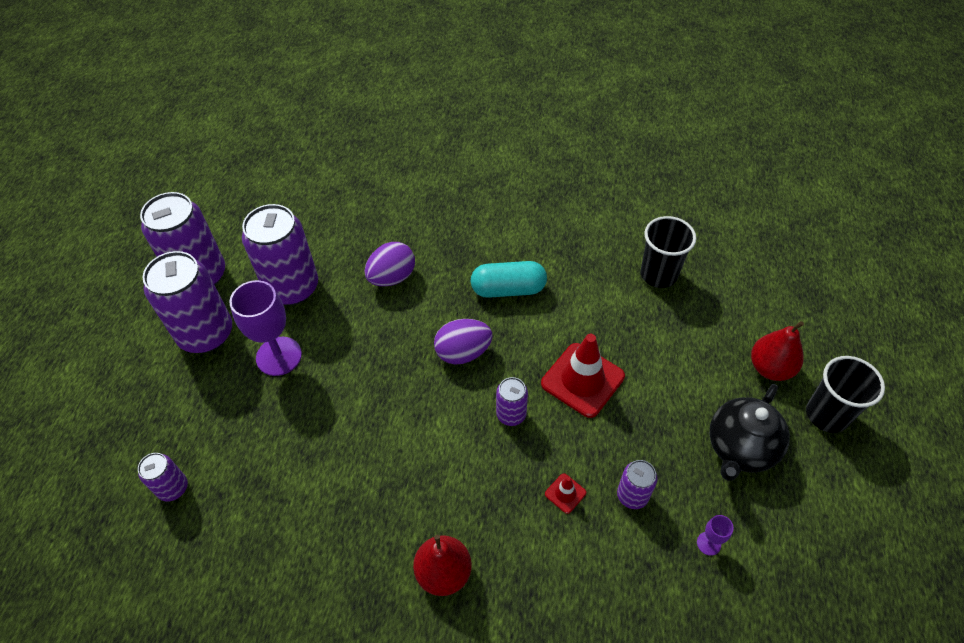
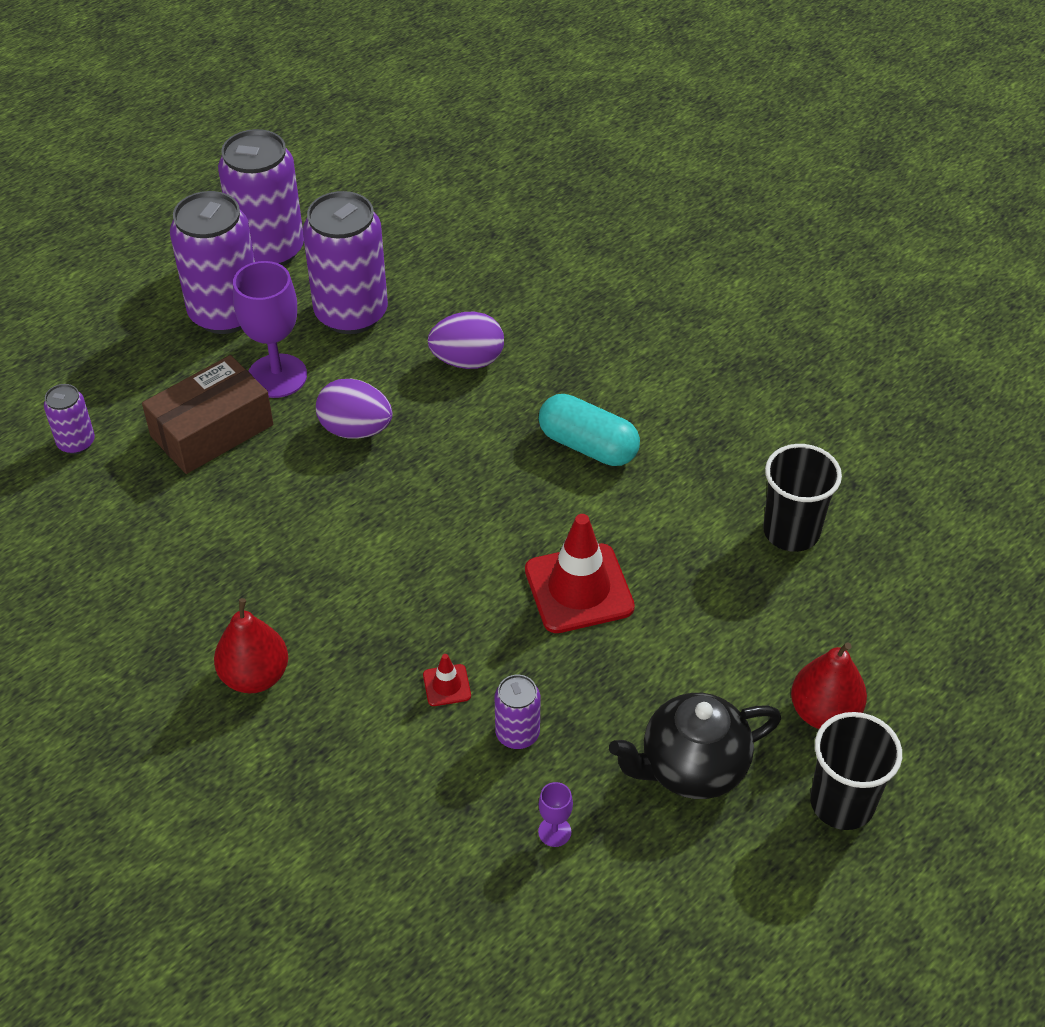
camera: 35 degrees right, 5 degrees down
(266, 419) = (212, 430): none -> brown box
(463, 352) = (472, 483): purple egg -> purple egg (355, 429)
(511, 414) = (464, 575): purple can -> none

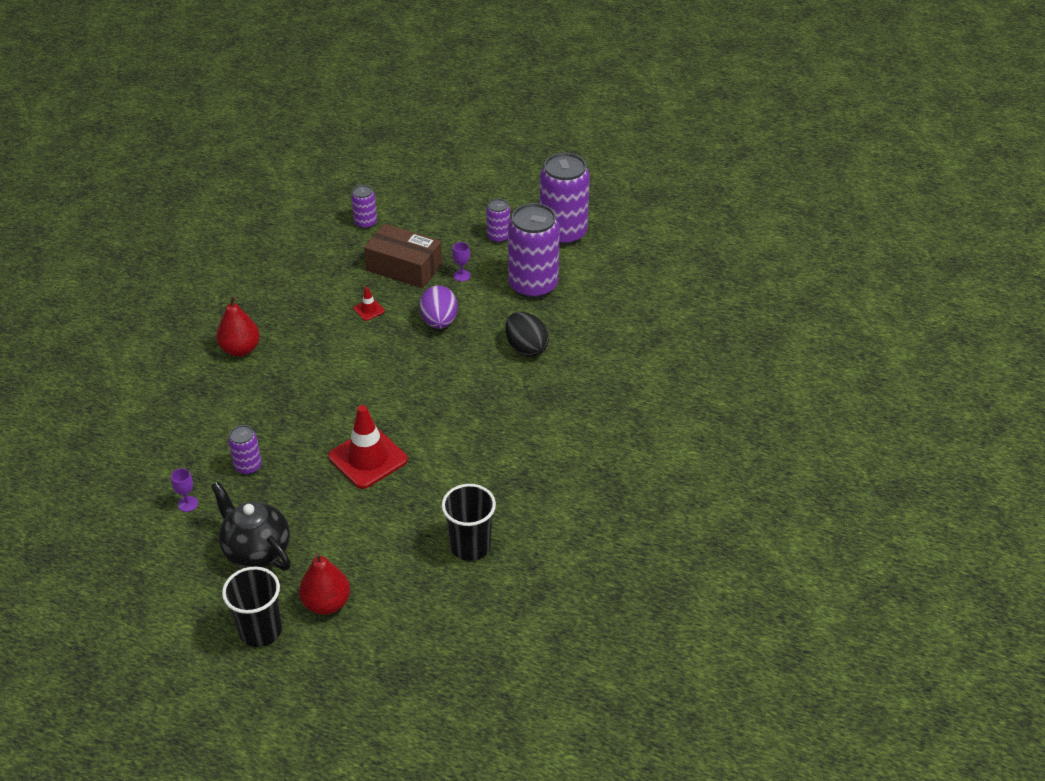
camera: 65 degrees right, 5 degrees down
(225, 313) = (498, 237): purple can -> purple can, size x0.49
(277, 376) = (462, 275): purple goblet -> purple goblet, size x0.45
(447, 685) = (269, 426): red traffic cone -> red traffic cone (369, 310)
(467, 361) = (526, 348): purple egg -> black egg
(588, 446) = (487, 425): turquoise capsule -> none

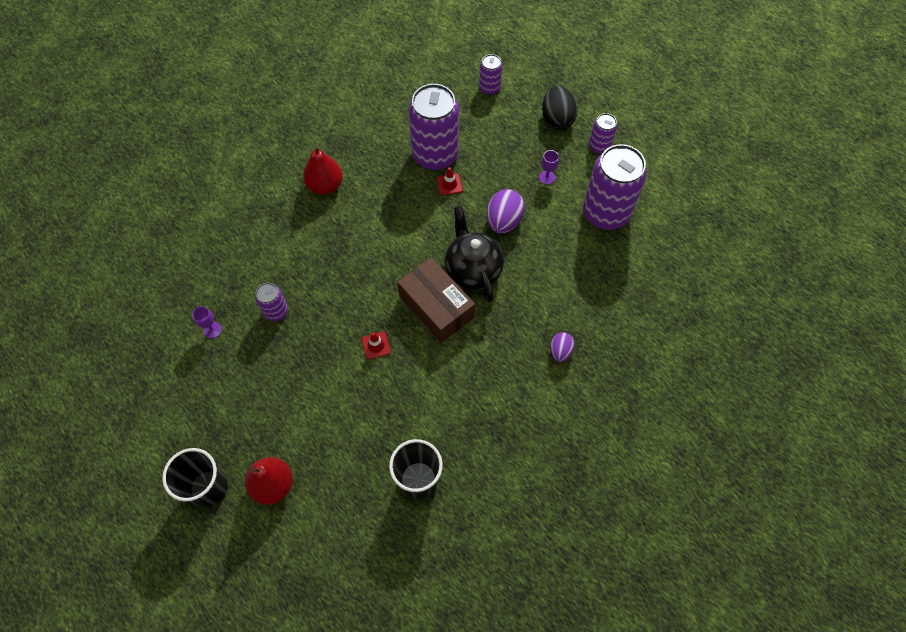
camera: 25 degrees right, 20 degrees up
(256, 551) = (243, 403): black teapot -> black teapot (473, 270)
(368, 458) = (376, 345): red traffic cone -> red traffic cone, size x0.45
(404, 267) = (500, 149): brown box -> brown box (436, 306)
(526, 348) = (567, 281): black egg -> black egg (557, 119)
(549, 402) = (560, 351): none -> purple egg
(563, 233) = (660, 164): purple can -> purple can (435, 155)

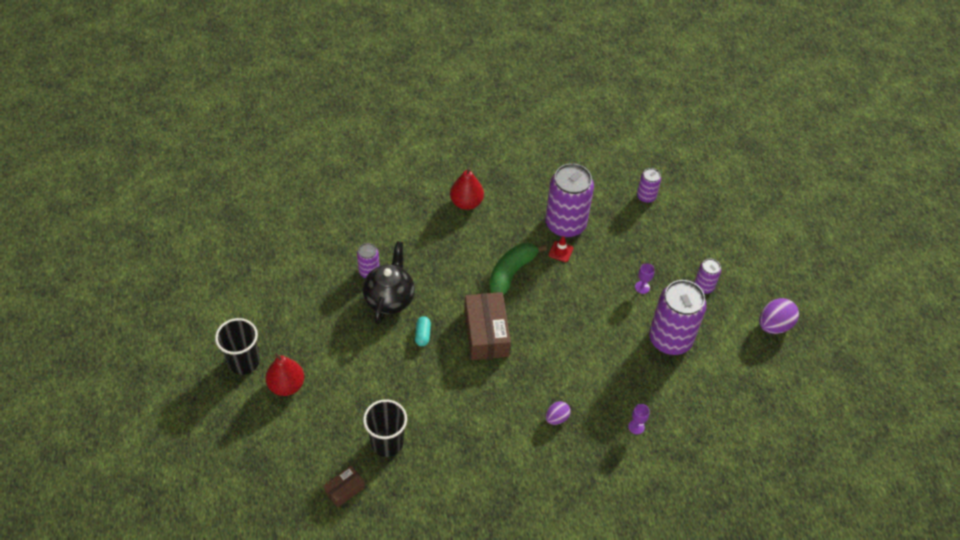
camera: 30 degrees right, 10 degrees down
(212, 330) = (317, 259): purple goblet -> purple goblet (636, 427)
(376, 345) = (422, 335): red traffic cone -> turquoise capsule
(410, 557) = (344, 489): none -> brown box
(418, 232) = (511, 273): none -> green banana
(473, 270) = (533, 323): black teapot -> black teapot (389, 299)
(503, 221) = (583, 301): purple egg -> purple egg (774, 325)
(557, 119) = (684, 248): black egg -> none

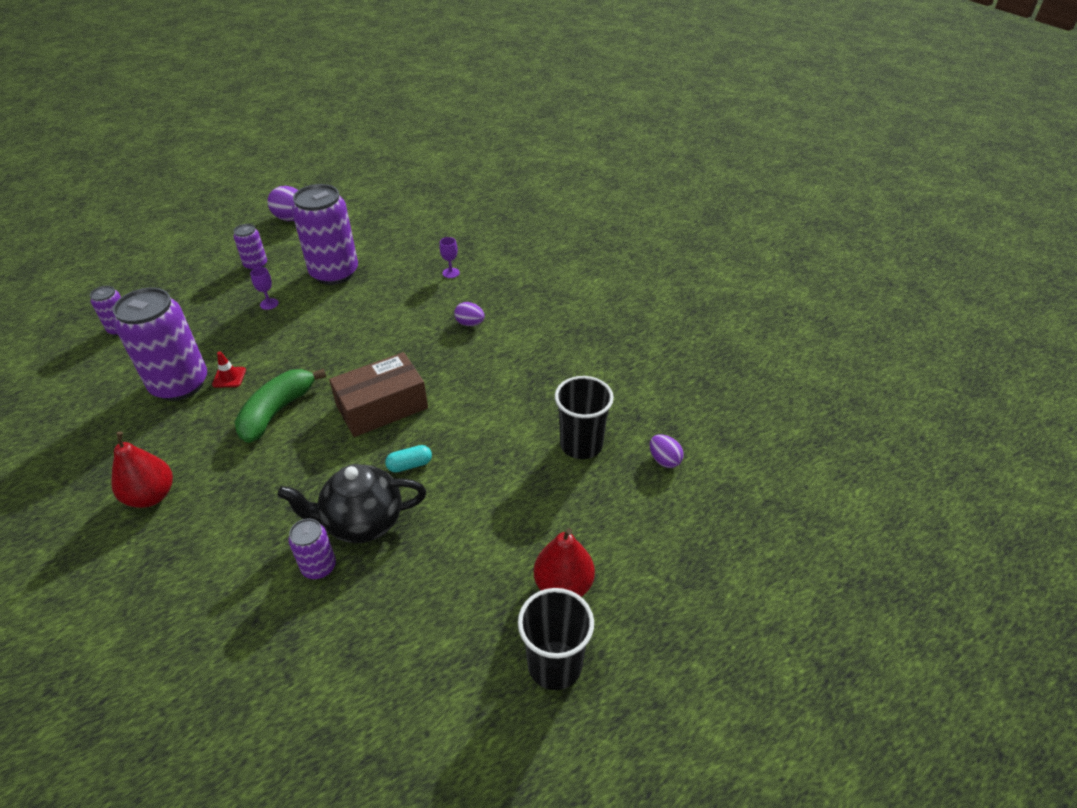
camera: 110 degrees left, 10 degrees down
(344, 489) = (664, 460): brown box -> purple egg
(511, 273) = (277, 411): green banana -> green banana turned 105 degrees clockwise

